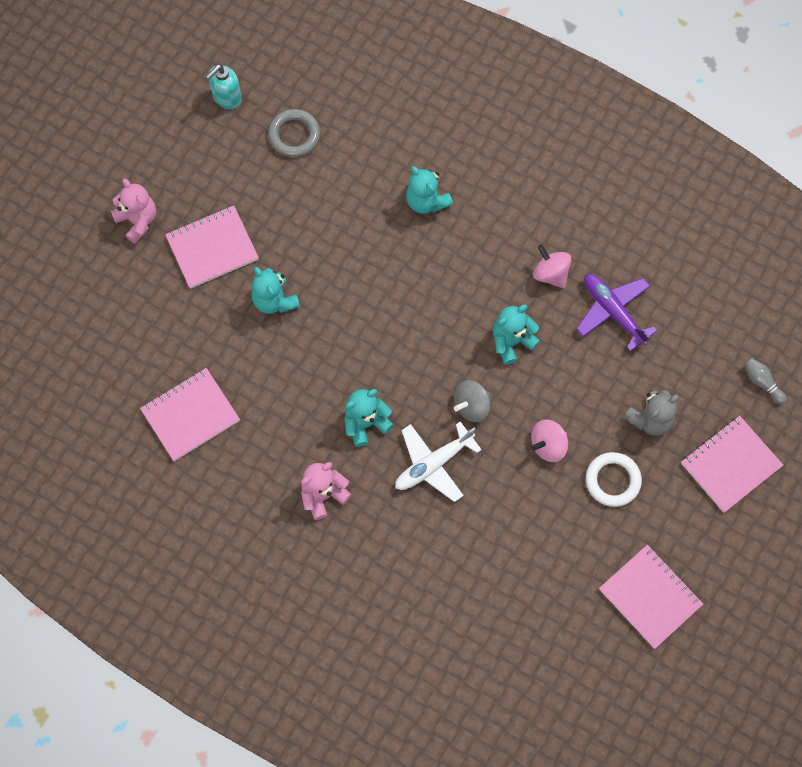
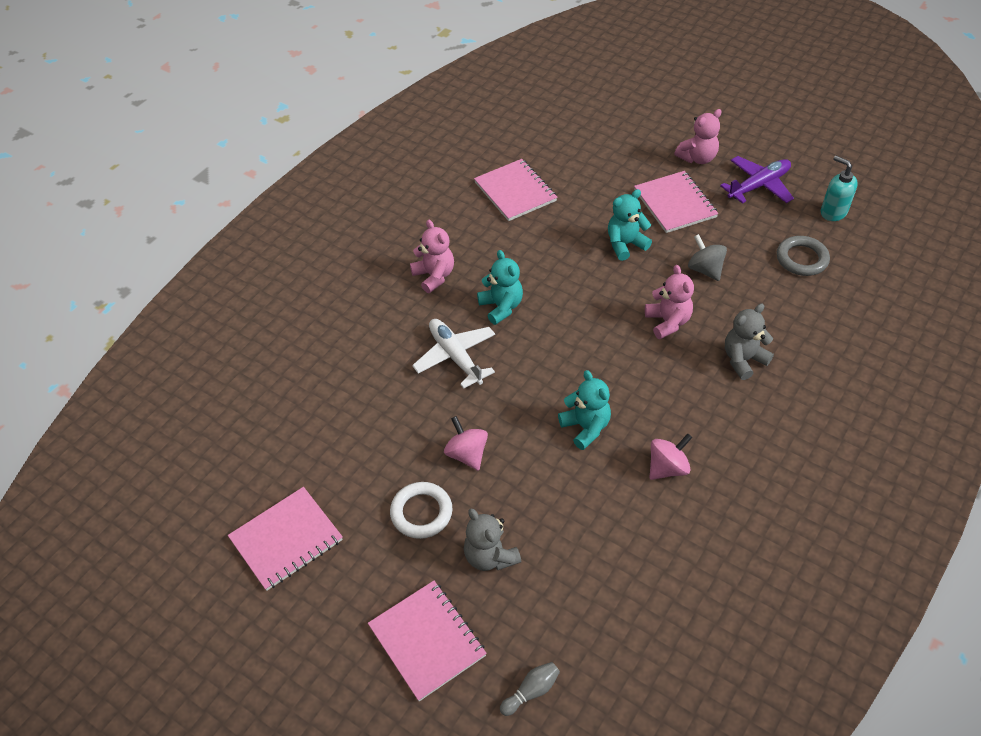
camera: 95 degrees right, 20 degrees down
(381, 264) = (668, 322): none -> pink teddy bear
(426, 201) = (743, 360): turquoise teddy bear -> grey teddy bear
(471, 406) = (514, 389): grey spinning top -> grey spinning top (705, 269)
(613, 311) = (623, 527): purple plane -> purple plane (758, 185)

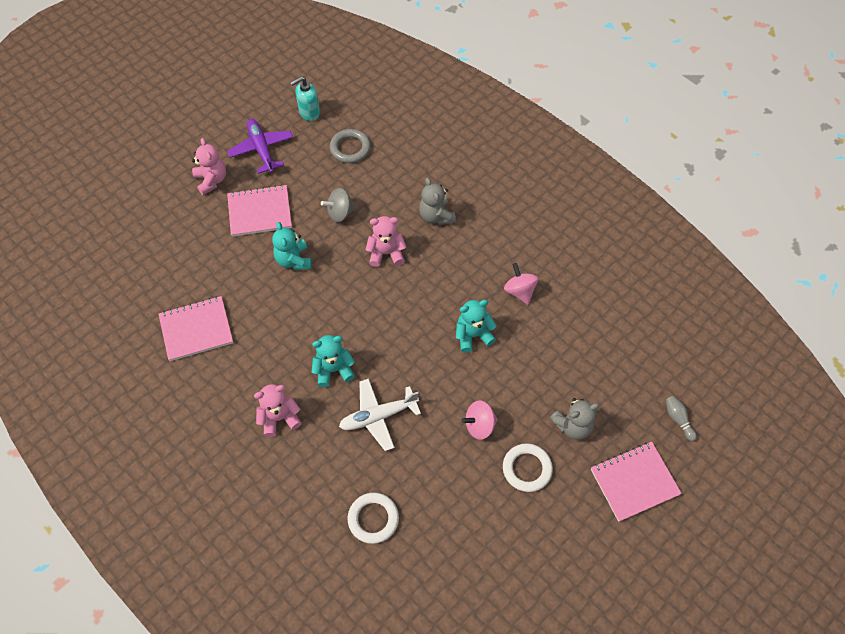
camera: 80 degrees left, 10 degrees up
(286, 540) = (534, 579): pink notebook -> none
(337, 376) = (373, 519): none -> white ring

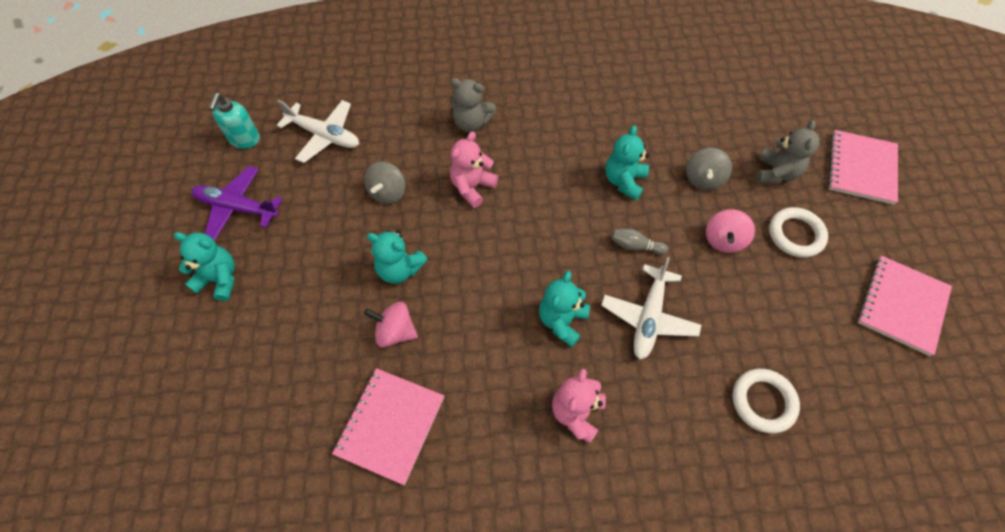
camera: 50 degrees left, 0 degrees up
(211, 180) = (219, 279): pink teddy bear -> turquoise teddy bear
(260, 212) = (309, 260): pink notebook -> pink notebook (901, 305)
(350, 148) = (325, 136): grey ring -> white plane
(519, 291) = (609, 118): pink spinning top -> pink spinning top (395, 332)
(521, 382) = (703, 179): none -> grey spinning top
(678, 419) = (821, 102): grey bowling pin -> grey bowling pin (635, 246)

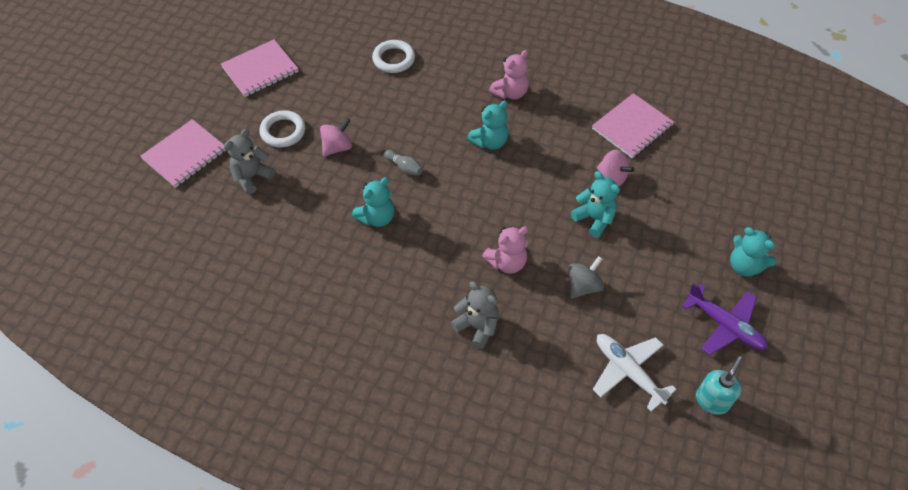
camera: 155 degrees left, 5 degrees down
(649, 317) = (429, 122): white plane -> none
(703, 179) = (312, 194): grey spinning top -> none

